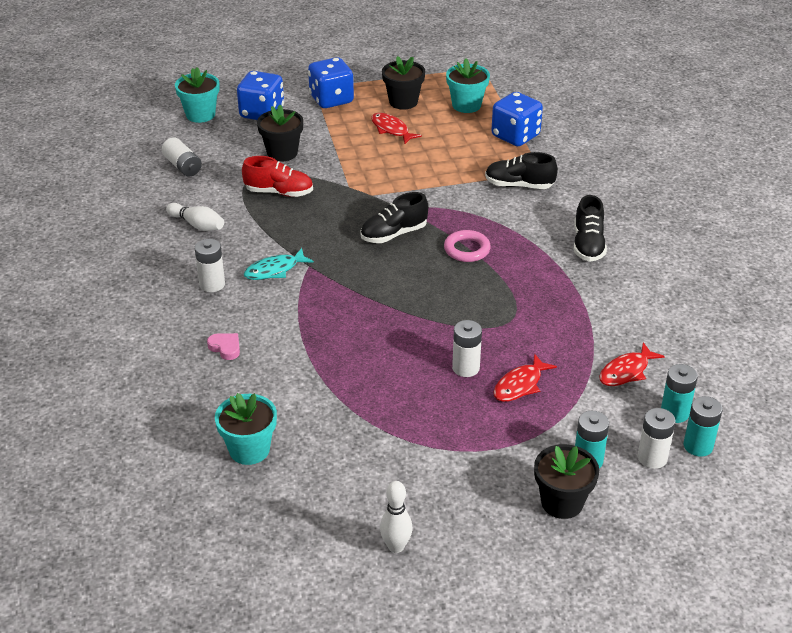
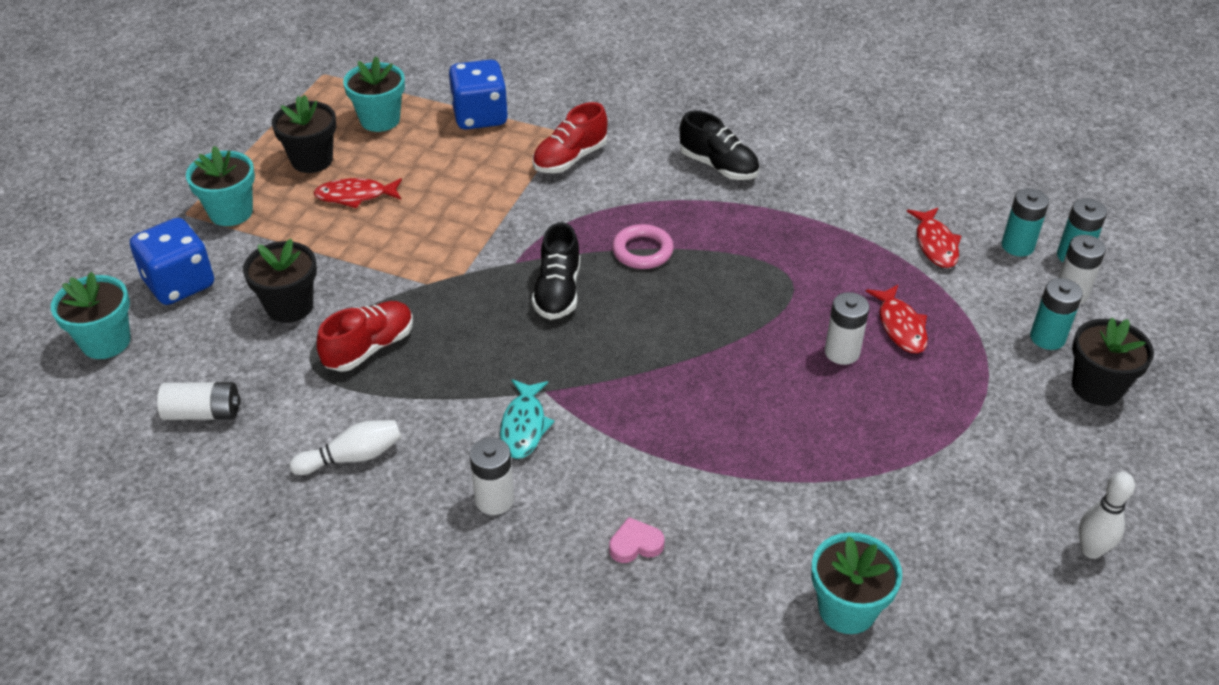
camera: 55 degrees left, 5 degrees up
(331, 99) = (231, 212): blue dice -> turquoise flower pot
(519, 185) = (570, 159): black shoe -> red shoe

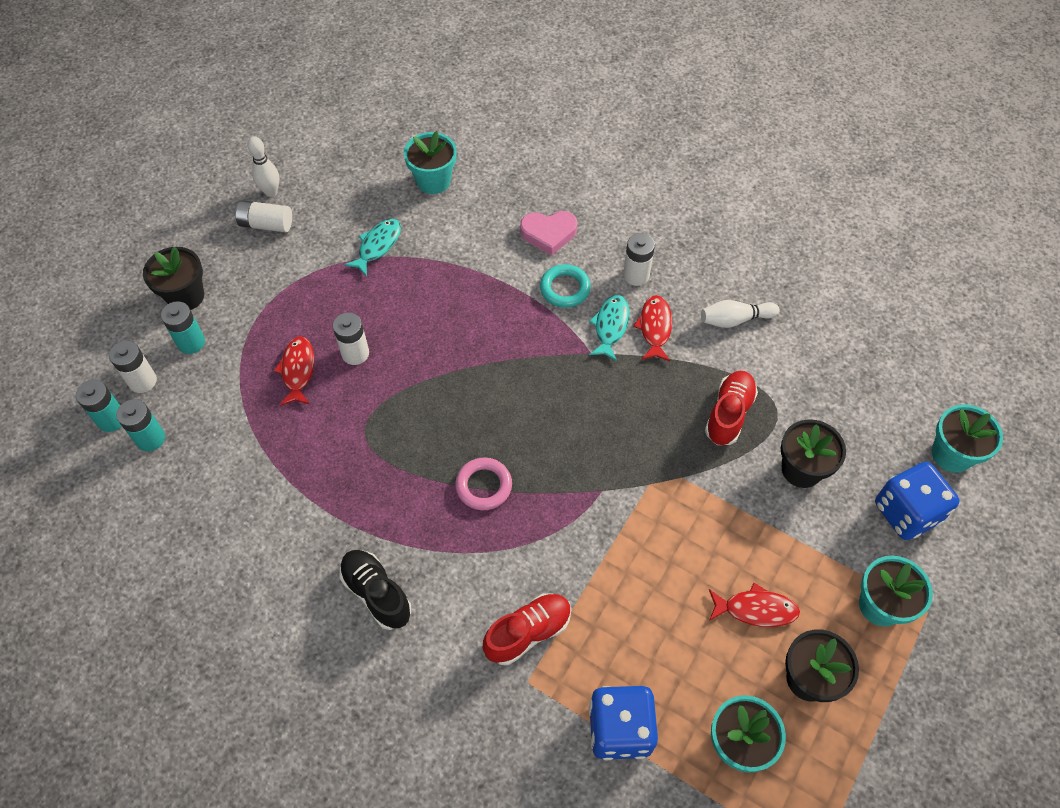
camera: 170 degrees left, 15 degrees up
(203, 413) = (852, 372): white battery -> white battery (266, 224)
(369, 348) = (728, 414): red shoe -> red shoe turned 150 degrees clockwise
(558, 292) = (568, 449): black shoe -> none
(595, 466) = (565, 288): none -> turquoise ring
(635, 544) = (548, 234): pink heart -> pink heart, size x1.60
(882, 489) = (377, 246): none -> turquoise fish
(935, 244) = (220, 452): red fish -> red fish (655, 328)

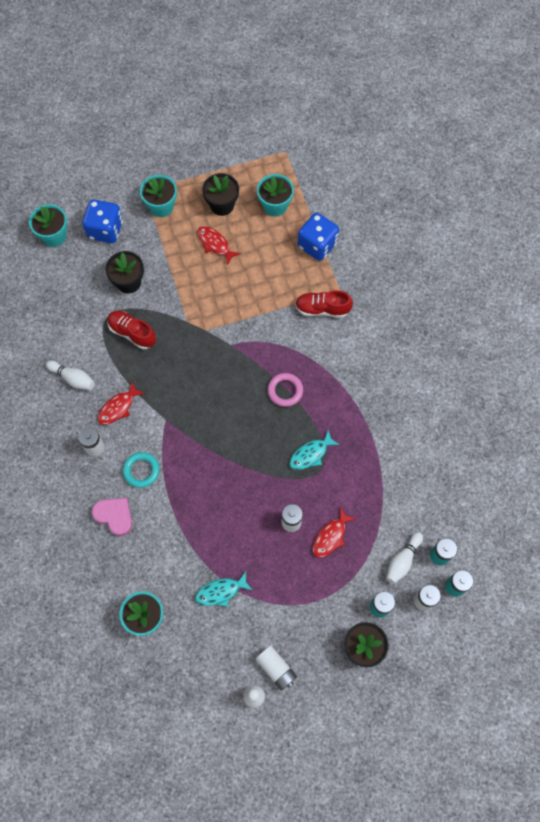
camera: 140 degrees left, 10 degrees up
(194, 403) = (402, 560): none -> white bowling pin
(376, 593) = (377, 378): black shoe -> none
(610, 326) = (140, 427): turquoise fish -> turquoise fish (311, 454)
(728, 414) = (132, 333): red shoe -> red shoe turned 60 degrees clockwise

